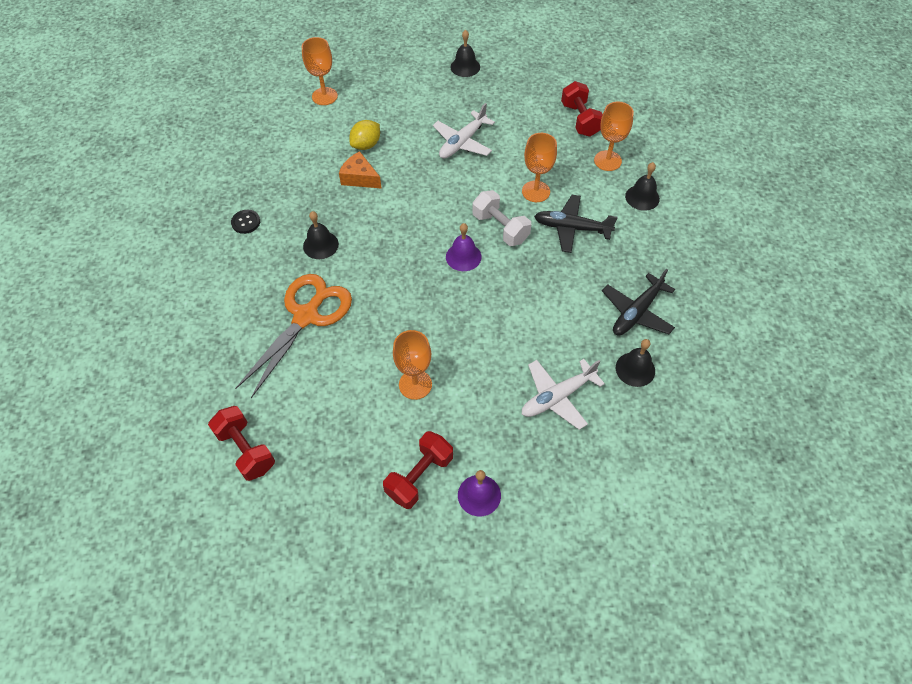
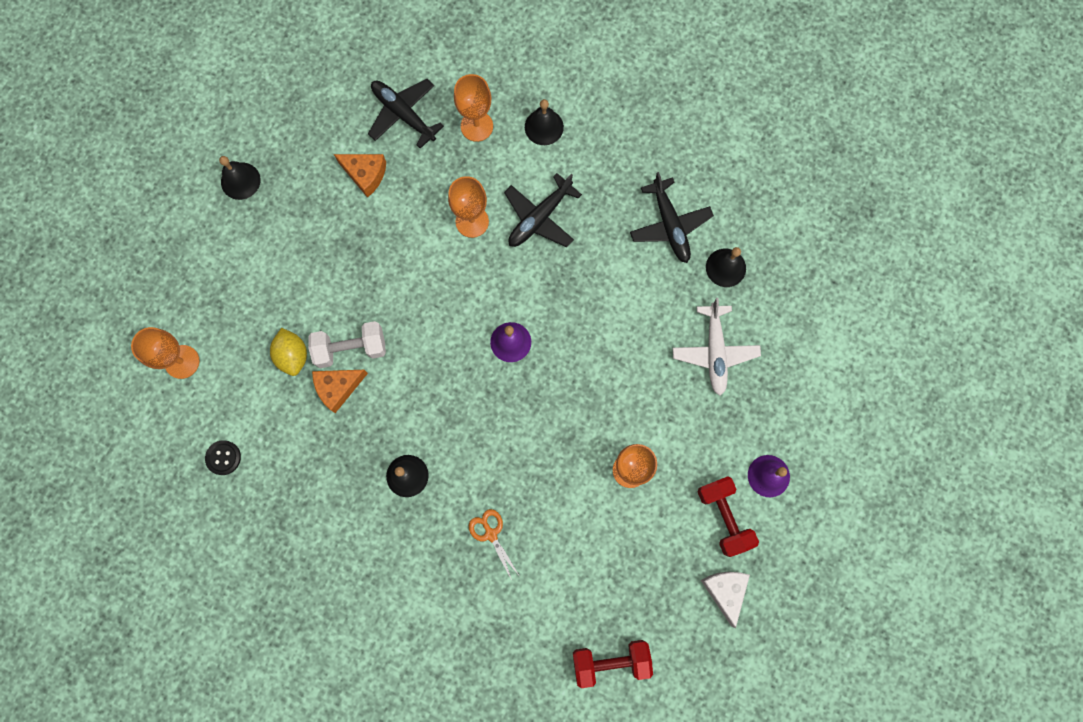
camera: 60 degrees left, 20 degrees up
(246, 222) = (325, 540): black button -> black button (223, 458)
(306, 316) = (491, 534): orange scissors -> orange scissors, size x0.44
(354, 511) = (725, 591): none -> white cheese
(462, 142) = (356, 253): white plane -> none
(500, 228) = (497, 285): white dumbbell -> white dumbbell (351, 348)
(521, 121) = (365, 174): none -> orange cheese
(580, 120) = (403, 114): red dumbbell -> black plane

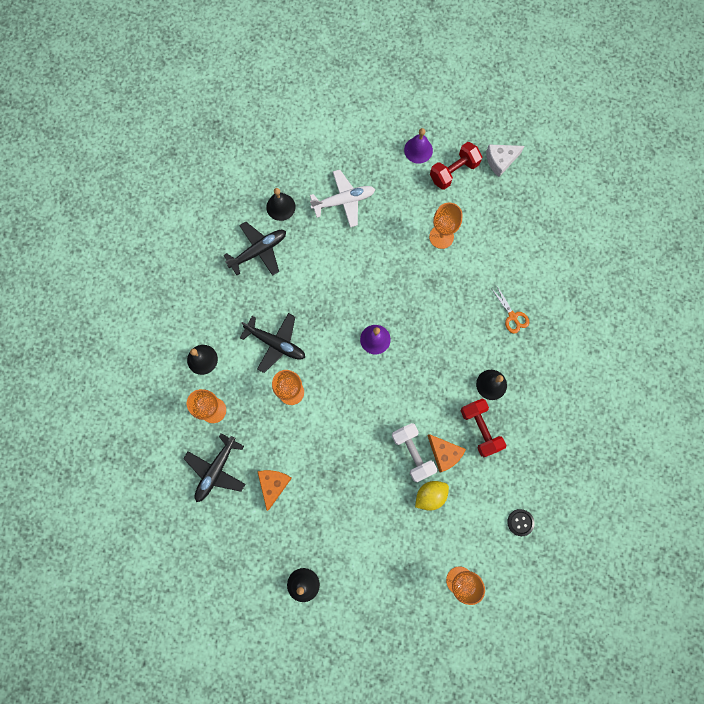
camera: 105 degrees left, 0 degrees up
(491, 534) = (512, 316): orange scissors -> orange scissors turned 75 degrees counterclockwise
(610, 661) = (567, 220): red dumbbell -> red dumbbell (480, 429)

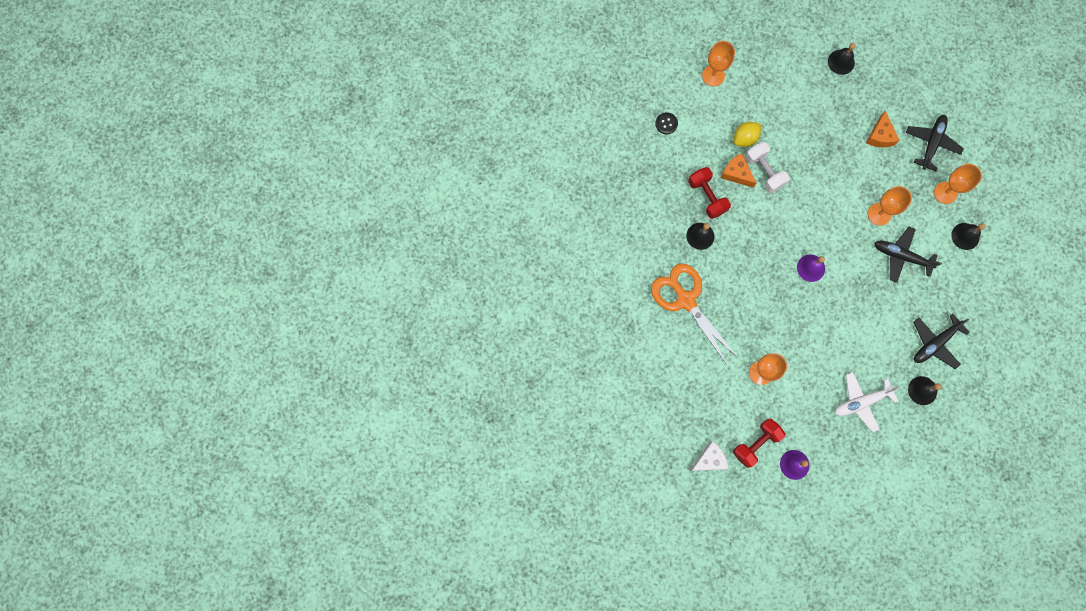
camera: 175 degrees right, 0 degrees up
(512, 316) = (685, 300): orange scissors -> orange scissors, size x2.26

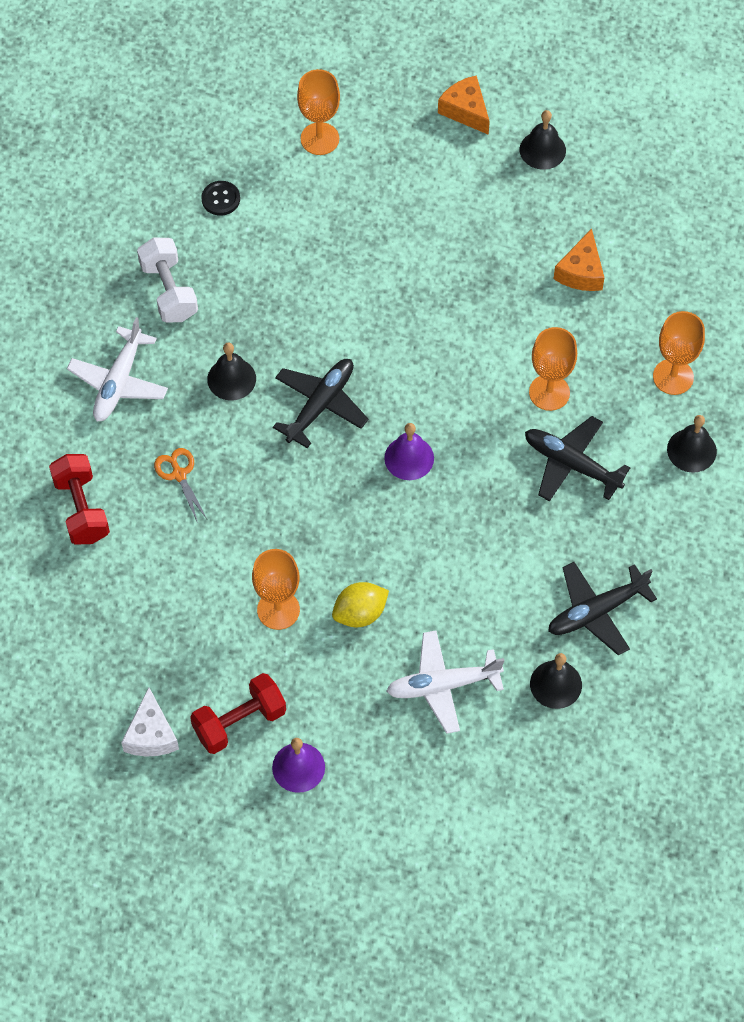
camera: 10 degrees right, 15 degrees down
(637, 249) = (118, 382): none -> white plane
(685, 300) = (179, 474): orange scissors -> orange scissors, size x0.44
(707, 196) = (259, 320): red dumbbell -> red dumbbell (81, 509)
(709, 459) = (151, 734): white cheese -> white cheese turned 105 degrees clockwise
(736, 173) = (319, 292): orange cheese -> orange cheese (465, 110)
(744, 138) = (348, 241): yellow lemon -> yellow lemon (360, 613)
(764, 171) = (367, 296): white dumbbell -> white dumbbell (169, 291)
(931, 143) = (667, 297): black plane -> black plane (320, 405)

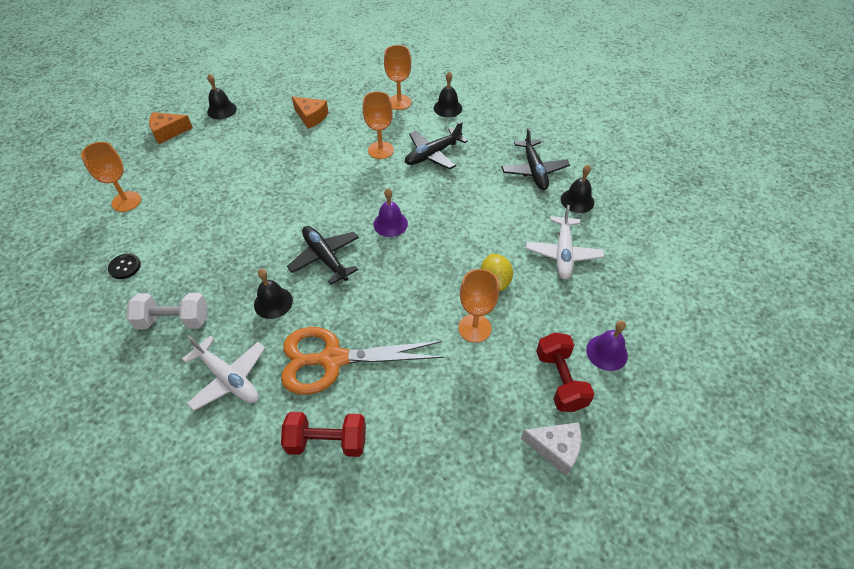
camera: 70 degrees left, 10 degrees down
(179, 474) = (333, 359): orange scissors -> orange scissors, size x2.26

